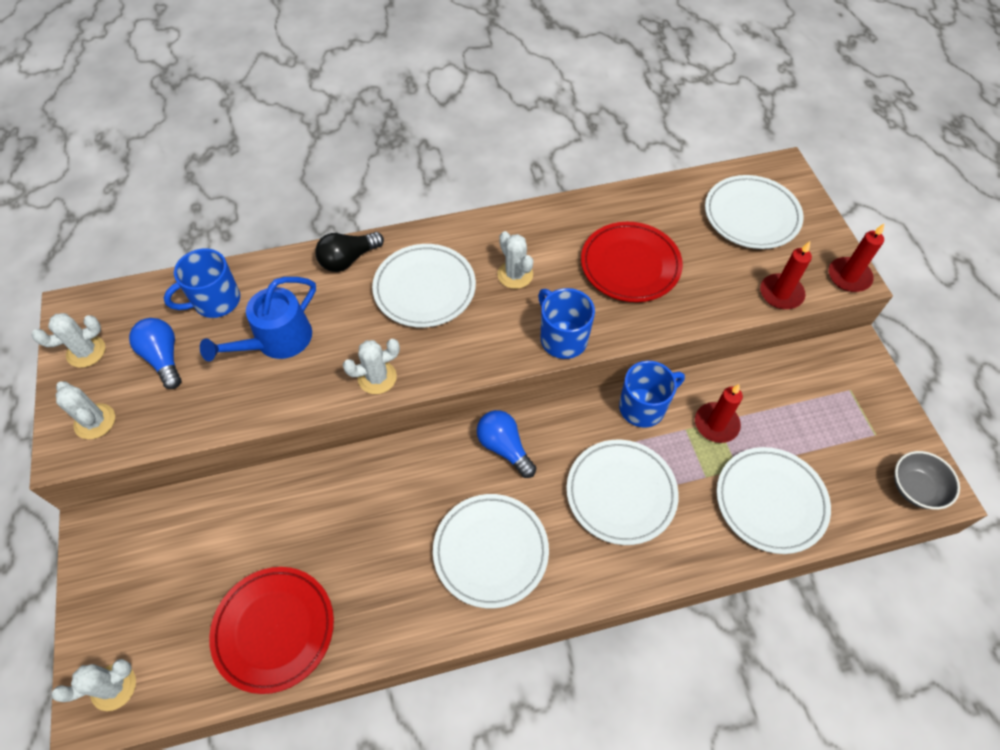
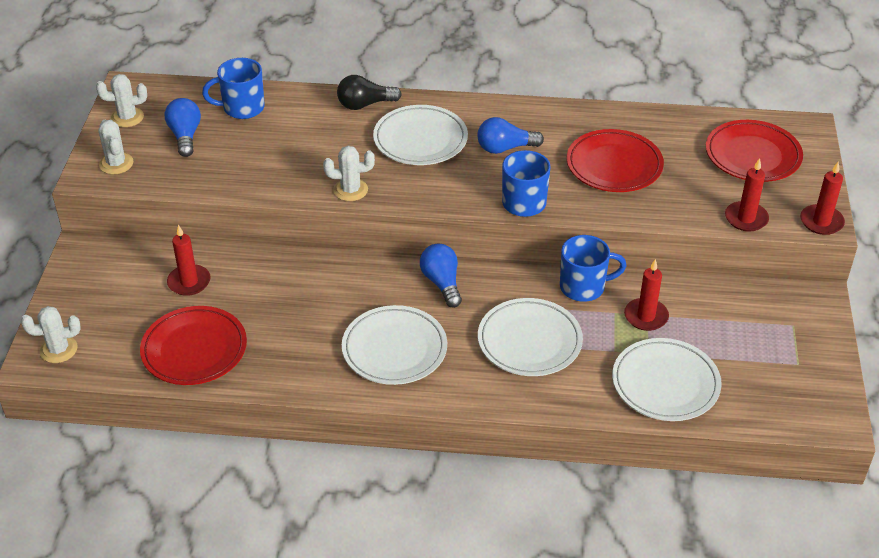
camera: 20 degrees right, 15 degrees down
(234, 536) = (189, 282): none -> red candle
(277, 340) = (280, 146): blue watering can -> none
(515, 275) = (505, 148): white cactus -> blue light bulb
(751, 216) = (752, 155): white plate -> red plate
(915, 488) = (813, 412): grey bowl -> none

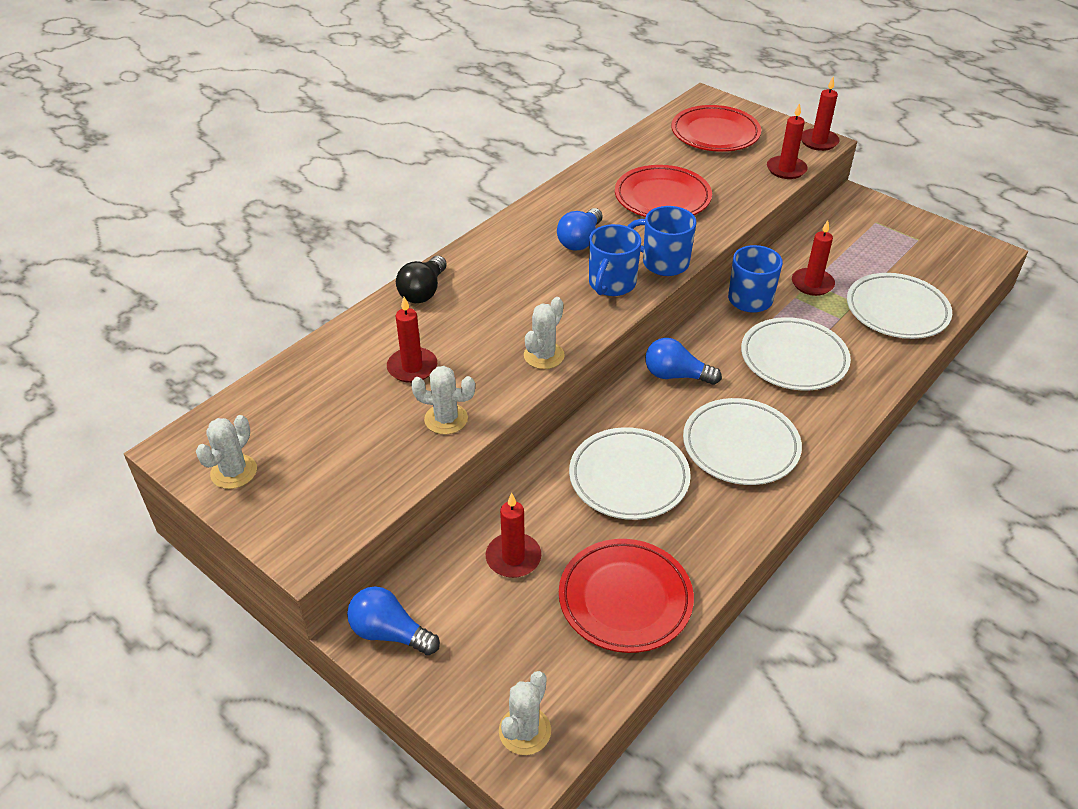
camera: 55 degrees left, 0 degrees up
(116, 163) = (308, 516): white cactus -> white cactus (446, 419)
(185, 136) = (324, 437): blue light bulb -> blue light bulb (390, 633)
(242, 108) = (328, 374): blue mug -> blue mug (611, 284)
(282, 138) = (412, 367): none -> red candle
(420, 140) = (515, 281): white plate -> white plate (629, 477)

